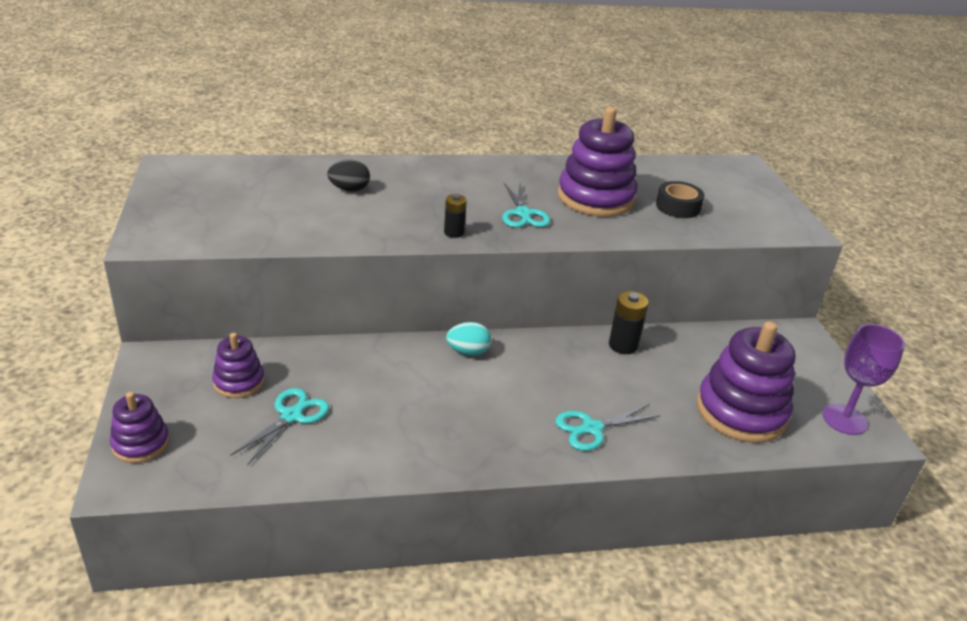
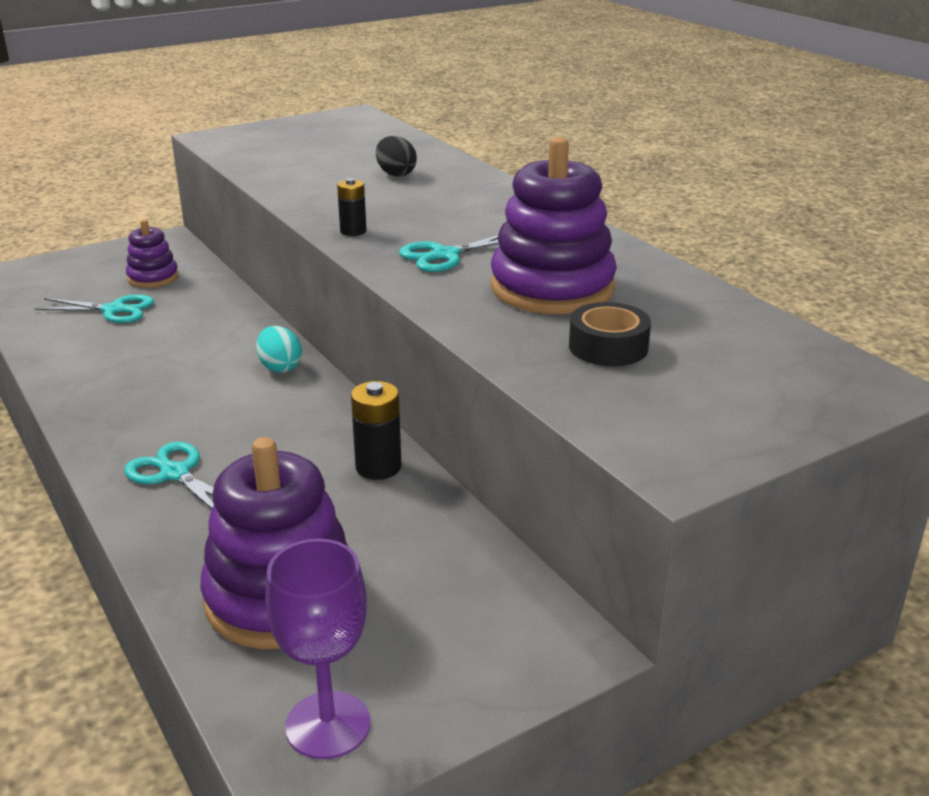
camera: 70 degrees right, 5 degrees down
(141, 443) = (50, 267): purple stacking toy -> none

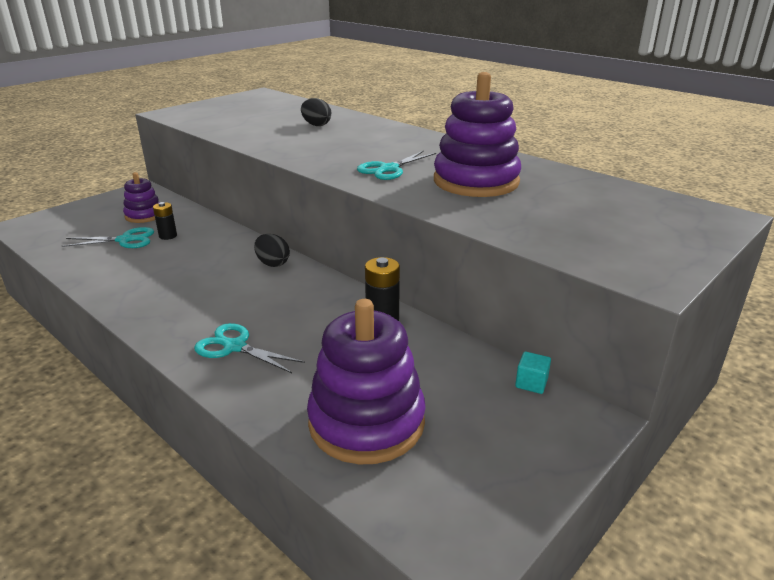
camera: 15 degrees left, 0 degrees up
(280, 367) = (272, 263): turquoise egg -> black egg
(328, 725) = (458, 511): purple goblet -> none
(353, 231) = (313, 160): black battery -> black battery (168, 236)
(524, 585) = (531, 383): none -> turquoise cube
(608, 347) = (542, 212): black tape -> none

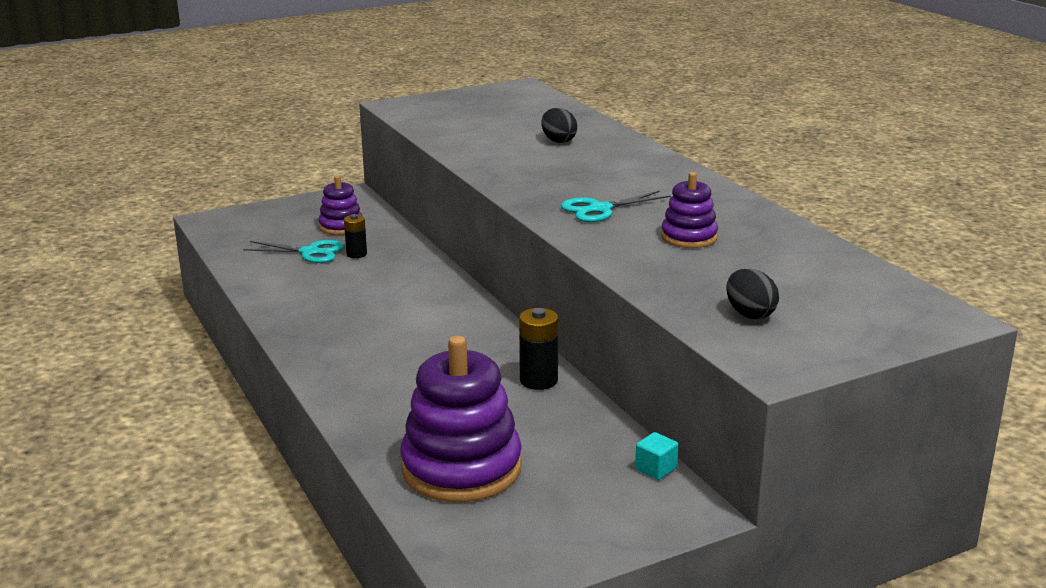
camera: 20 degrees right, 5 degrees down
(235, 347) = (372, 379): turquoise scissors -> none
(272, 263) = (455, 302): black egg -> black egg (750, 314)
(476, 181) = (689, 237): purple stacking toy -> purple stacking toy, size x0.54

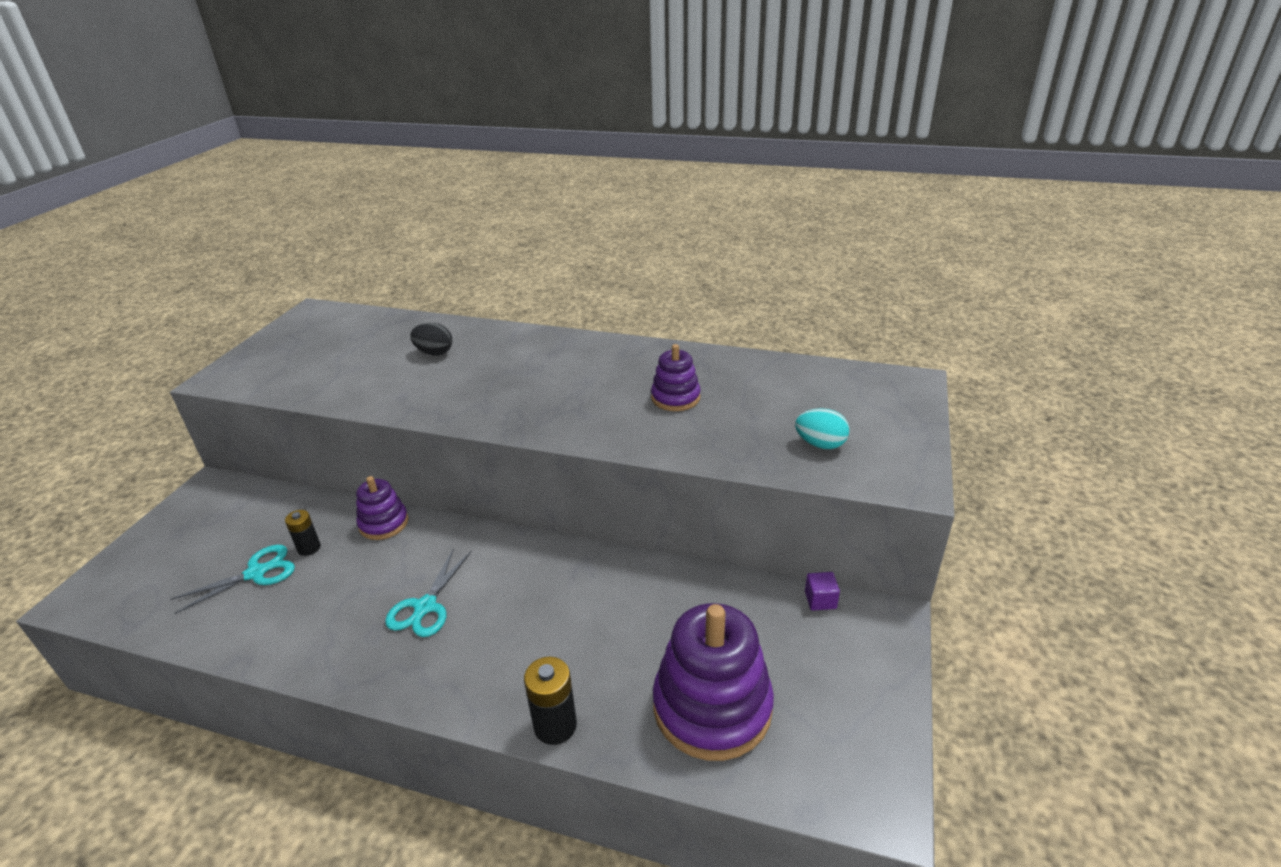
camera: 45 degrees left, 10 degrees up
(341, 226) = (249, 526): purple stacking toy -> purple stacking toy (384, 523)
(538, 380) = (641, 578): black battery -> black battery (555, 725)
(600, 209) = (575, 404): turquoise scissors -> turquoise scissors (425, 607)
(656, 469) = (820, 600): turquoise cube -> purple cube
(750, 314) = (820, 444): black egg -> turquoise egg

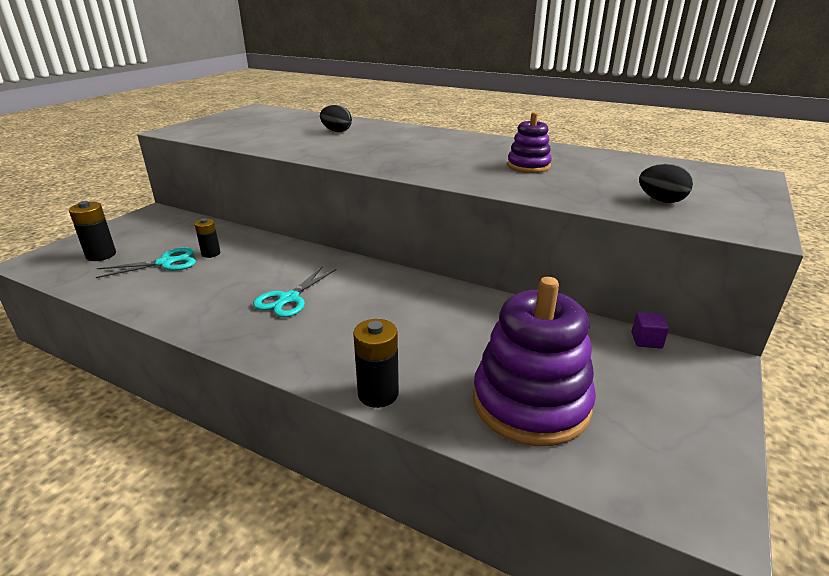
camera: 10 degrees right, 5 degrees down
(166, 573) = (101, 255): none -> black battery
(384, 523) = (272, 246): purple stacking toy -> none
(820, 444) = (661, 200): turquoise egg -> black egg

